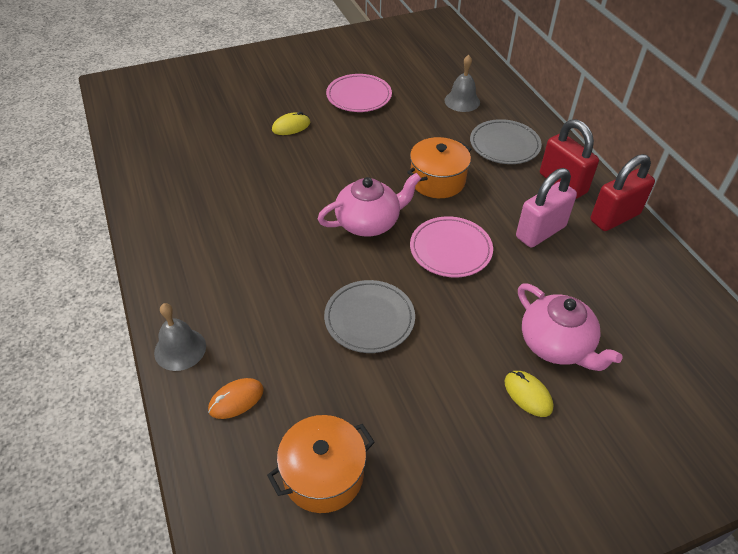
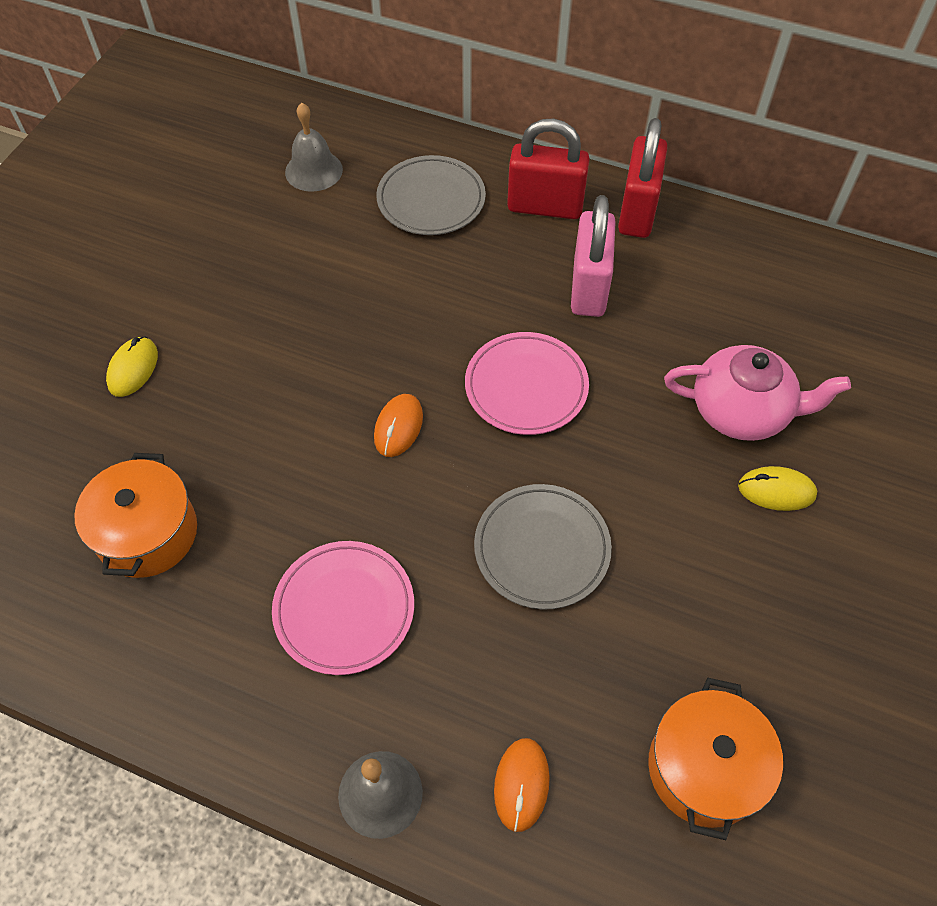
camera: 45 degrees left, 10 degrees up
(359, 96) = (172, 255): pink plate -> pink plate (344, 609)
(369, 222) = (398, 427): pink teapot -> orange mouse
(437, 180) = (411, 306): orange pot -> orange pot (147, 533)

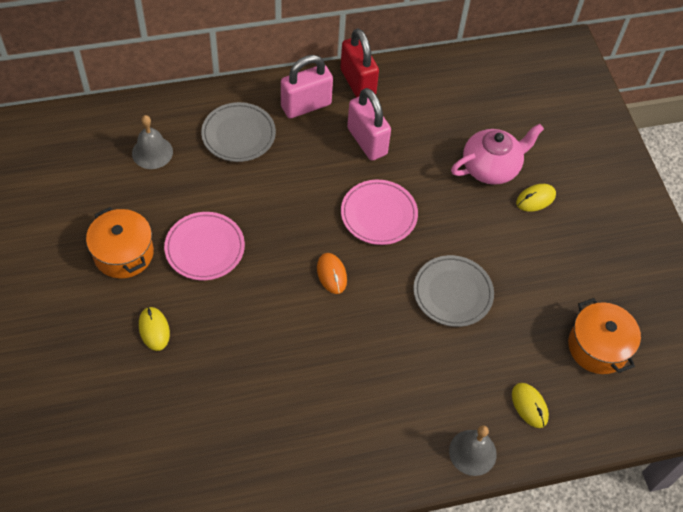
camera: 40 degrees left, 0 degrees up
(147, 533) = (248, 410): orange pot -> orange pot (123, 253)
(344, 609) = (384, 382): pink plate -> pink plate (205, 248)
(521, 784) = (529, 406): orange mouse -> yellow mouse
(545, 207) = (306, 106): red padlock -> pink padlock

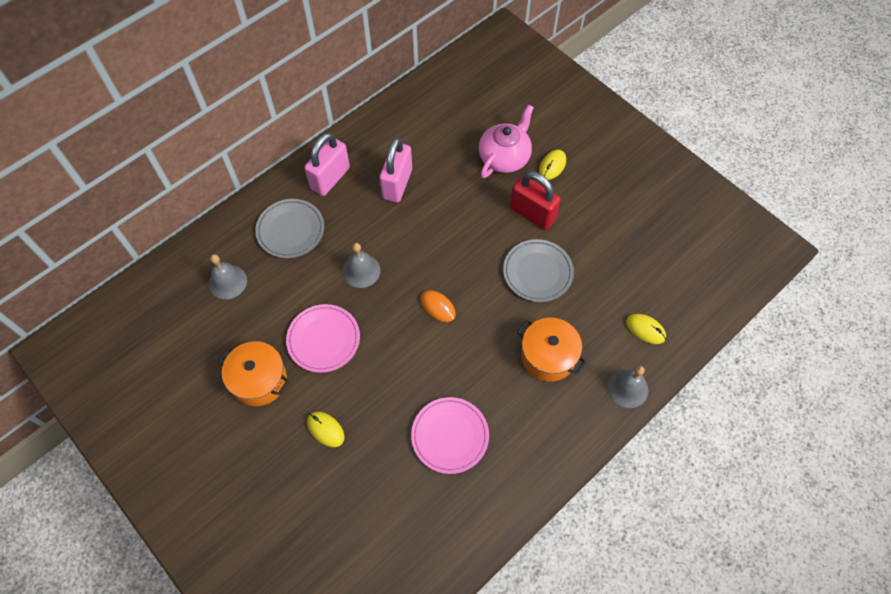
camera: 25 degrees left, 5 degrees up
(280, 204) = (361, 271): none -> grey bell
(358, 83) = (360, 139): red padlock -> red padlock (532, 214)
(367, 141) = (397, 184): pink padlock -> pink padlock turned 75 degrees clockwise
(379, 214) = (443, 239): pink plate -> pink plate (450, 436)
(598, 347) = (665, 257): orange pot -> orange pot (548, 356)

